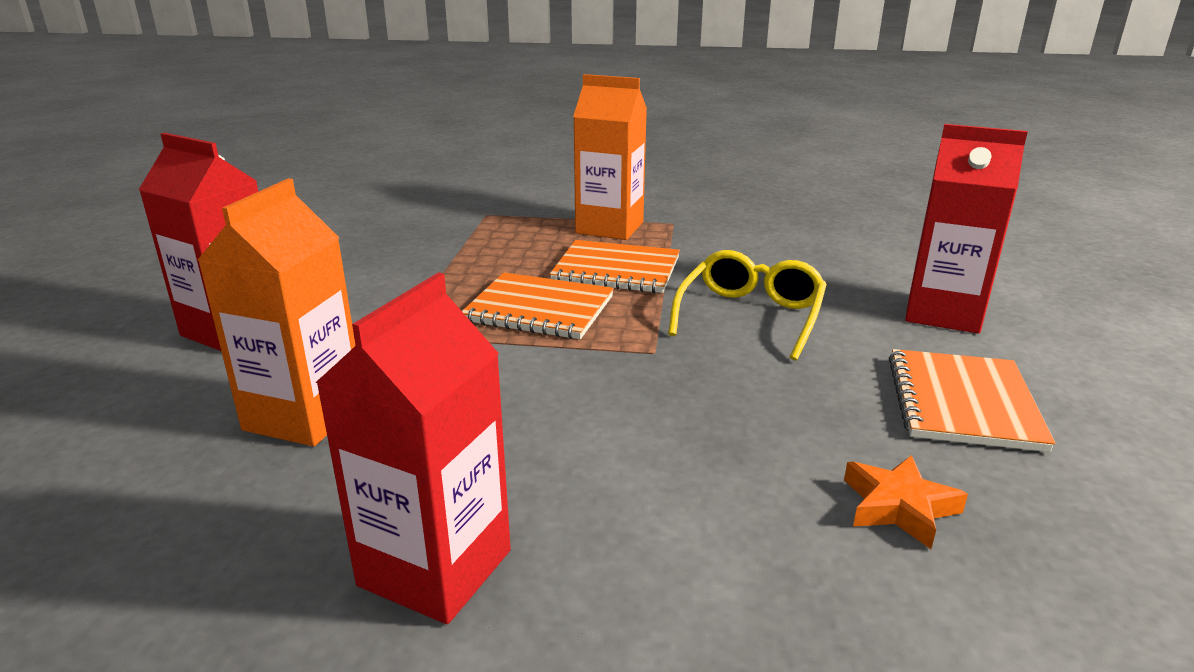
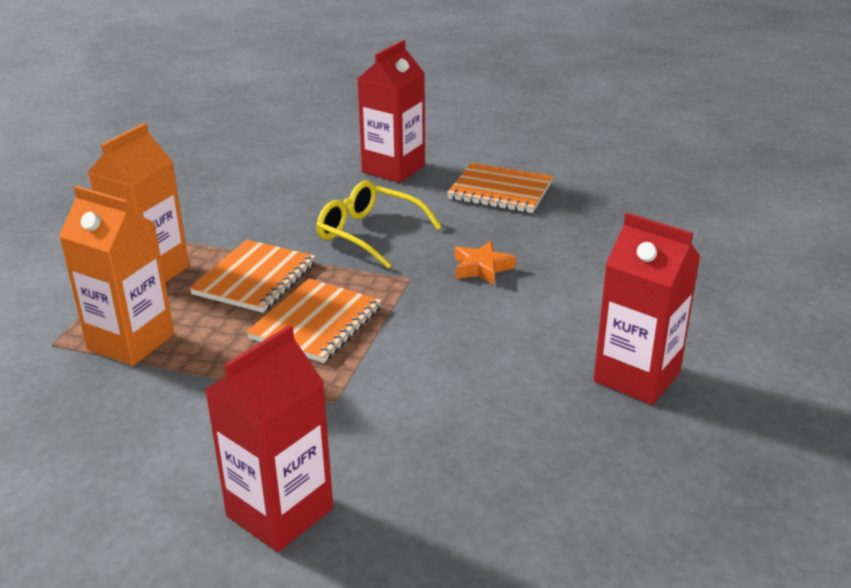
camera: 80 degrees left, 5 degrees up
(304, 415) = (461, 444): orange carton -> orange carton (131, 342)
(899, 507) = (591, 231): orange star -> orange star (482, 268)

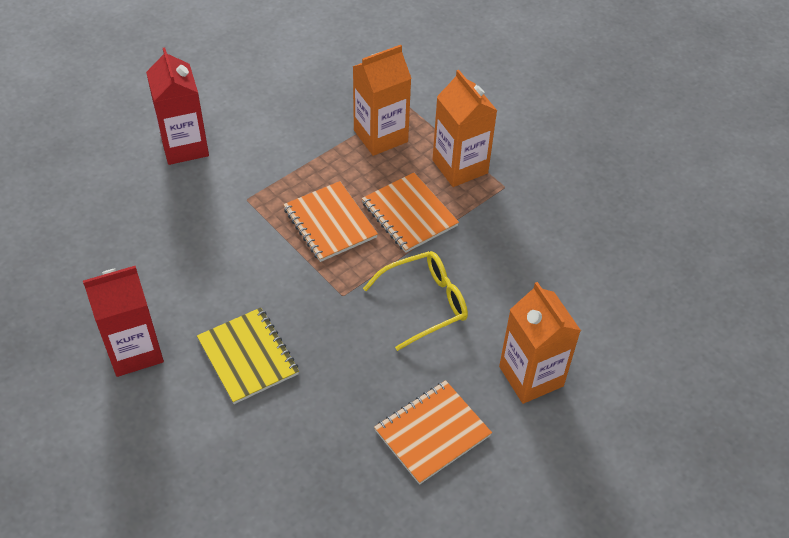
camera: 120 degrees right, 20 degrees up
(393, 169) = (531, 376): red carton -> orange carton
(482, 268) = (322, 345): orange star -> none
(547, 302) = (248, 356): none -> yellow notebook

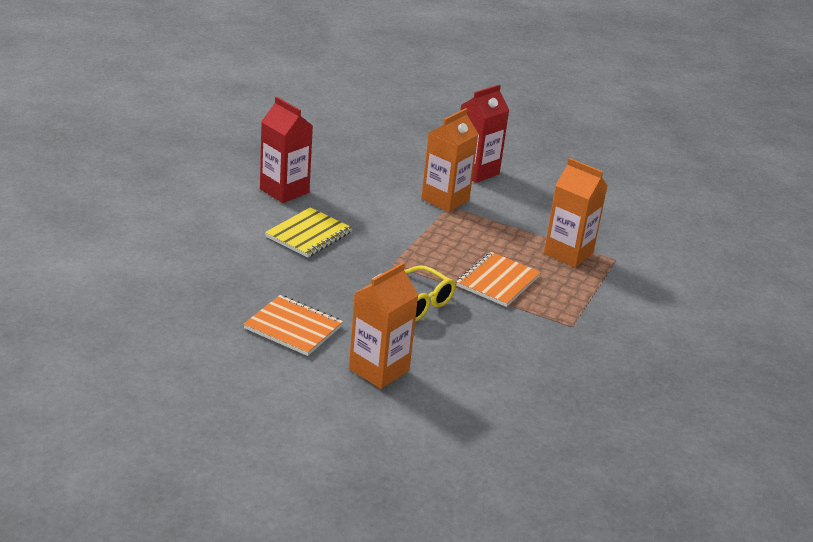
camera: 65 degrees right, 20 degrees down
(330, 223) = (457, 246): orange notebook -> none
(460, 166) = (572, 298): orange carton -> orange carton (445, 199)

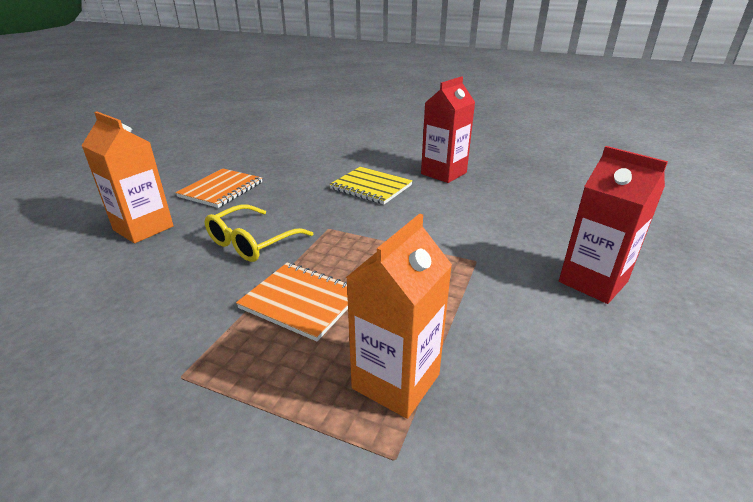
camera: 90 degrees right, 0 degrees up
(445, 199) = (491, 258): orange carton -> none

